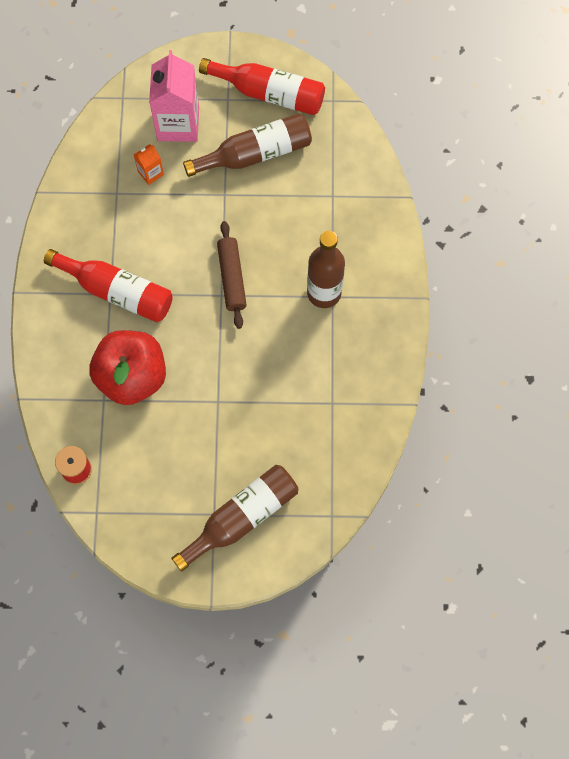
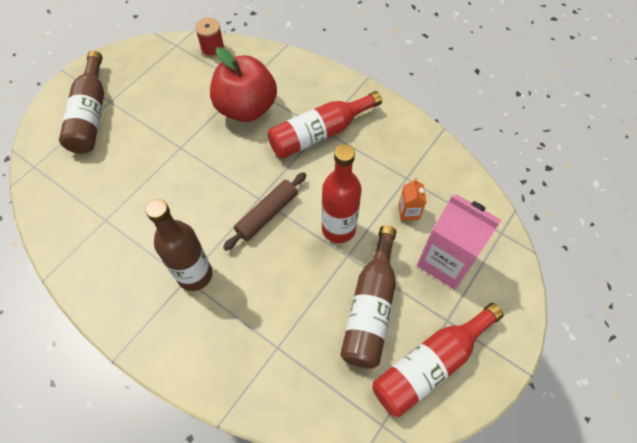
camera: 125 degrees right, 10 degrees down
(205, 215) = (338, 229): none -> red bottle
(232, 278) = (267, 214): brown rolling pin -> brown rolling pin turned 75 degrees counterclockwise

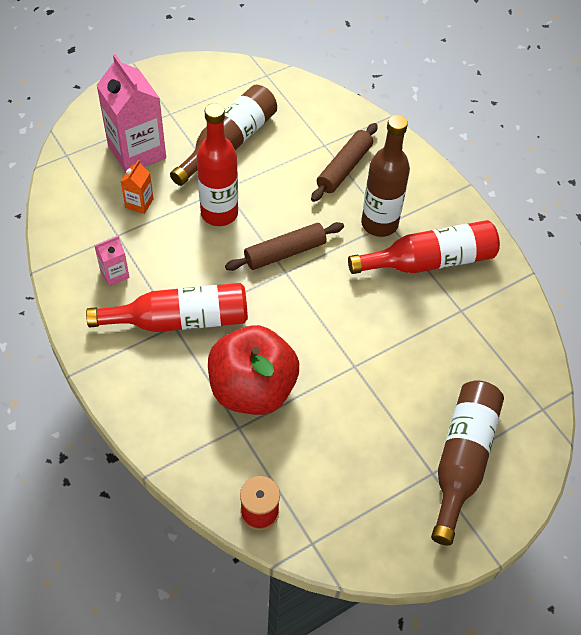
camera: 160 degrees left, 5 degrees down
(247, 325) = (344, 168): none -> brown rolling pin
(386, 148) = (114, 274): none -> pink carton
(430, 364) = (205, 93): red bottle -> red bottle (430, 261)

